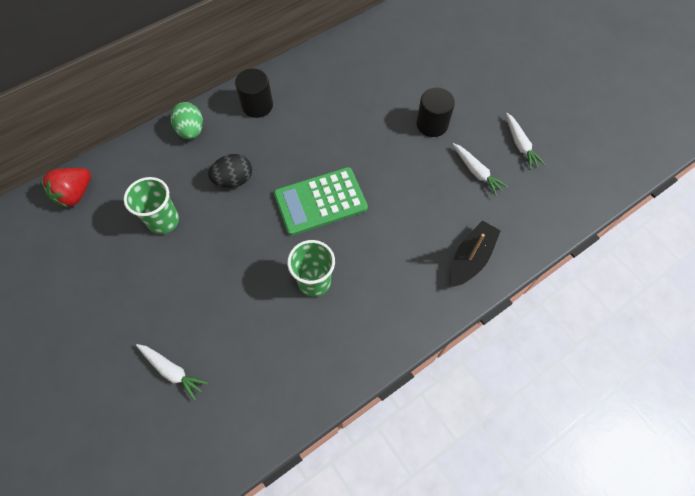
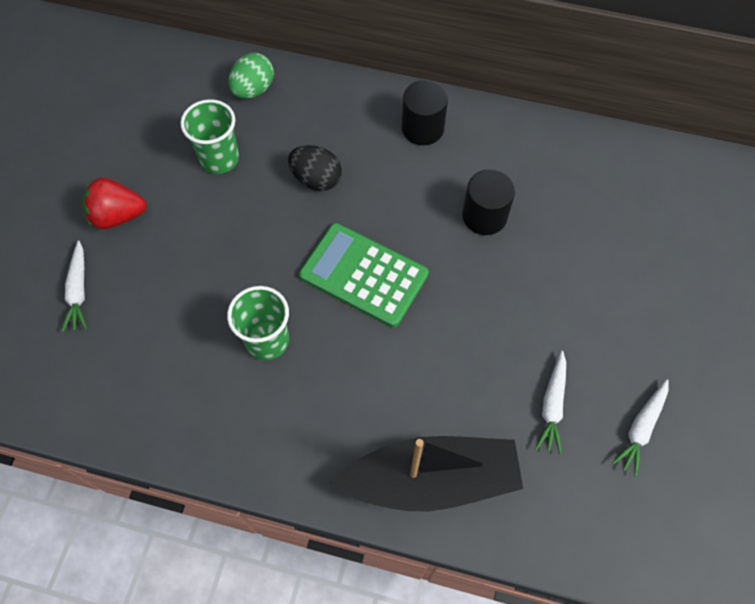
camera: 50 degrees right, 0 degrees up
(75, 194) = (185, 70): red strawberry -> red strawberry (118, 216)
(191, 131) = (337, 99): green egg -> green egg (253, 90)
(432, 124) = (570, 311): black cylinder -> black cylinder (484, 216)
(471, 258) = (431, 479): black boat -> black boat, size x1.60

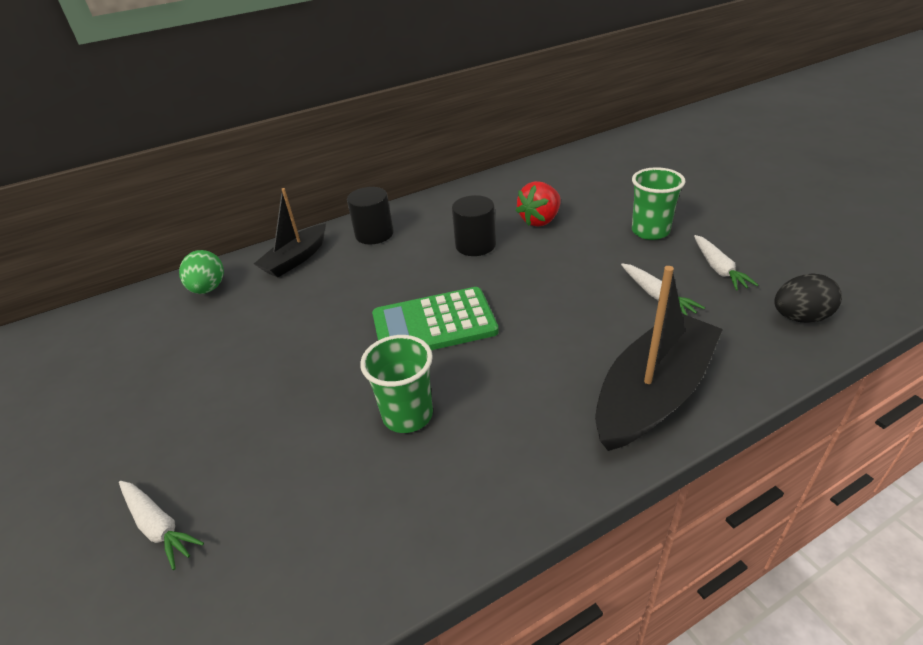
camera: 40 degrees left, 25 degrees down
(118, 216) = (149, 439): red strawberry -> red strawberry (540, 220)
(219, 159) = (222, 340): green cup -> green cup (650, 231)
(316, 179) = (326, 301): black egg -> black egg (799, 317)
(338, 108) = (296, 259): none -> black boat

